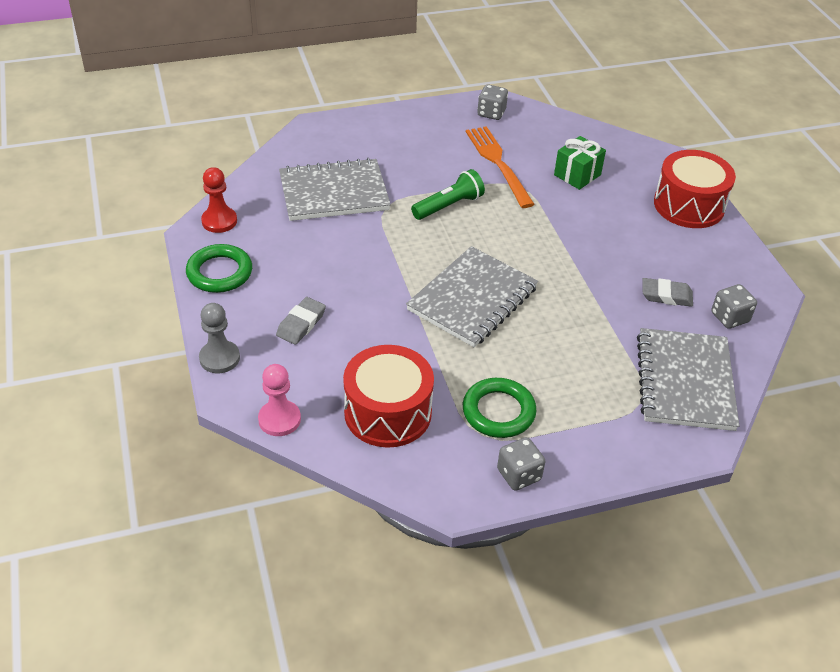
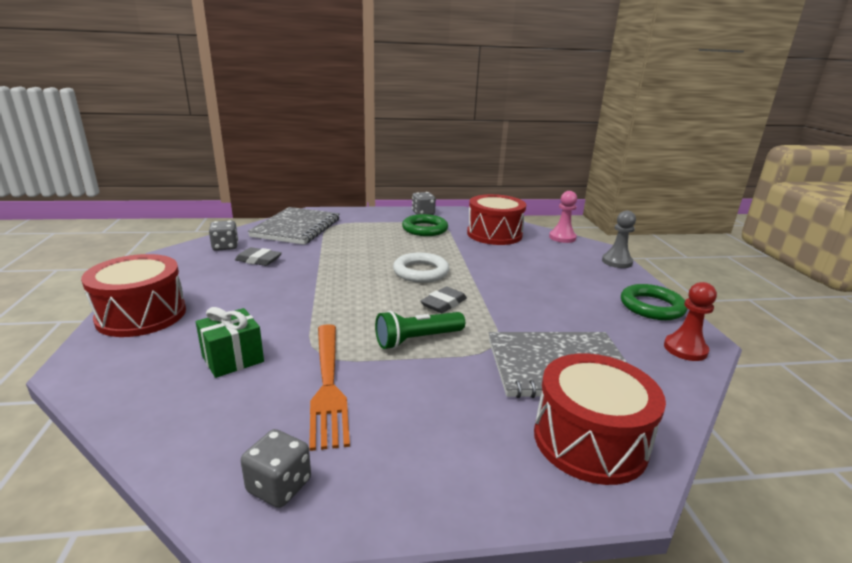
camera: 170 degrees left, 20 degrees down
(301, 324) = (562, 271): grey eraser -> grey eraser (443, 304)
(325, 146) = (590, 440): none -> red drum
(472, 299) = (421, 272): grey notebook -> white ring

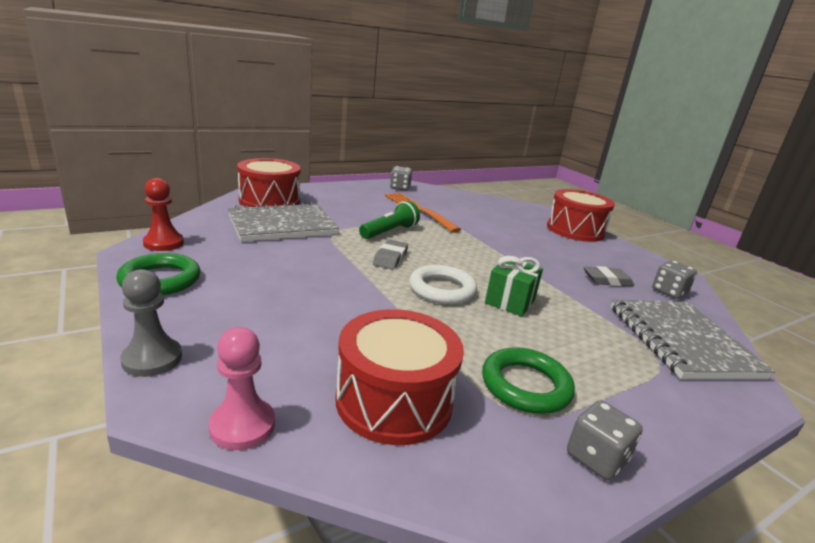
camera: 155 degrees right, 0 degrees up
(233, 359) = (482, 216): green gift -> green gift (510, 301)

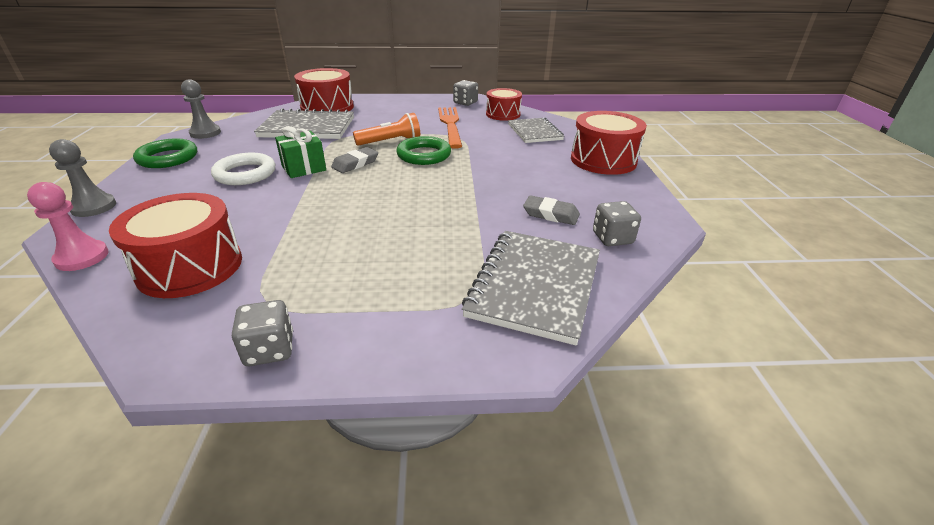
camera: 30 degrees right, 10 degrees up
(163, 243) = (205, 133): red pawn -> grey pawn
(390, 232) = (390, 142): green flashlight -> orange flashlight
(442, 289) = (358, 195): white ring -> white ring (245, 173)
(447, 197) = (503, 114): none -> red drum
(494, 211) = (535, 132): none -> grey notebook
(510, 301) = (406, 216): green gift -> green gift (304, 168)
(525, 385) = (304, 283): green ring -> green ring (424, 155)

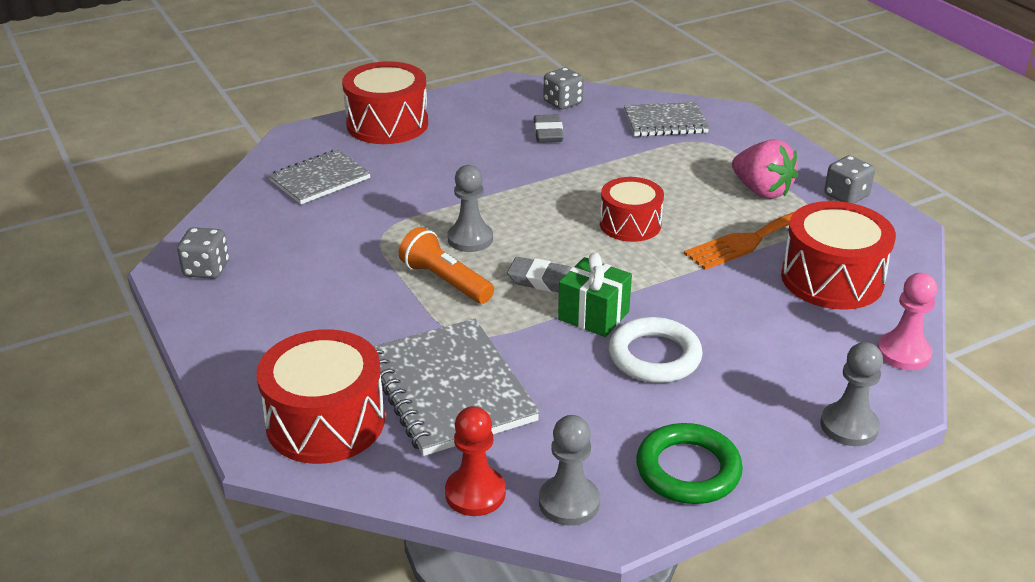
camera: 115 degrees left, 0 degrees up
(243, 121) = (475, 493): none -> red pawn
(346, 291) = (761, 191): none -> pink strawberry
(424, 155) = (470, 239): green ring -> grey pawn
(450, 125) = (335, 252): orange fork -> orange fork (760, 236)
(503, 114) = (252, 220): red drum -> red drum (630, 224)
(534, 286) = (665, 122): grey notebook -> grey notebook, size x0.65

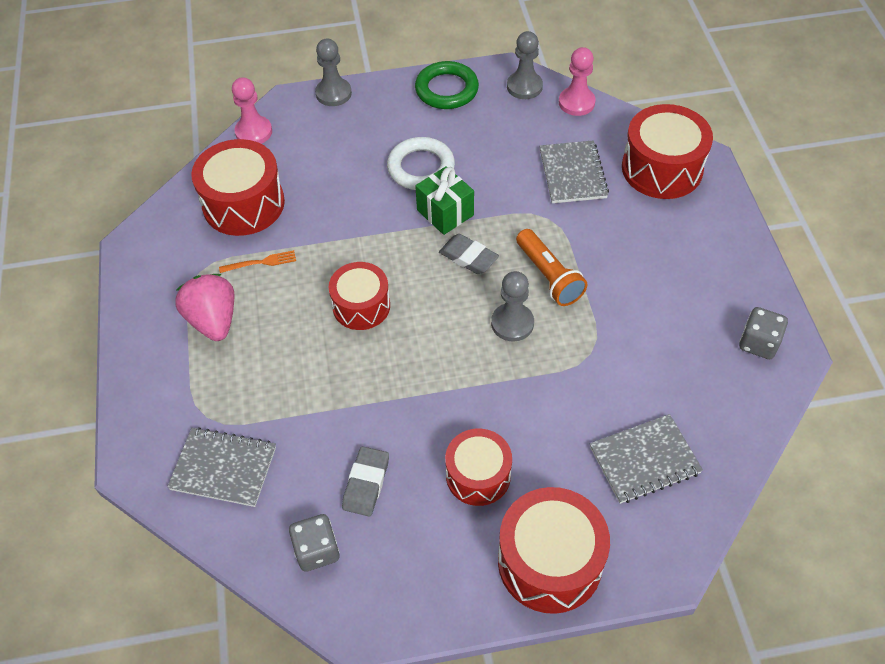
camera: 160 degrees left, 20 degrees up
(450, 389) = (572, 174): grey notebook -> grey notebook, size x0.65
(460, 150) = (478, 475): none -> red drum
(475, 493) = (576, 103): red pawn -> pink pawn
(760, 236) = (261, 262): orange fork -> orange fork, size x0.45
(846, 195) = (145, 294): grey dice -> none

